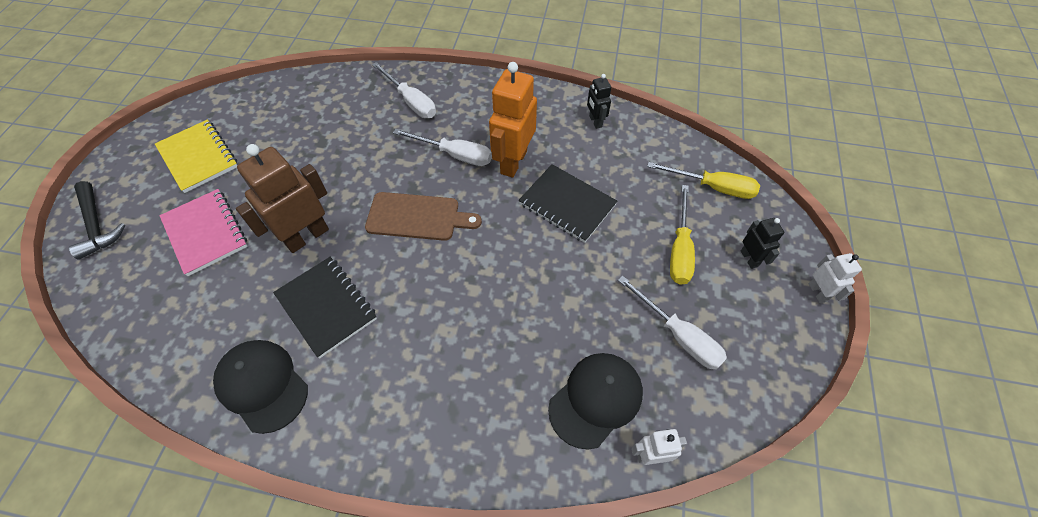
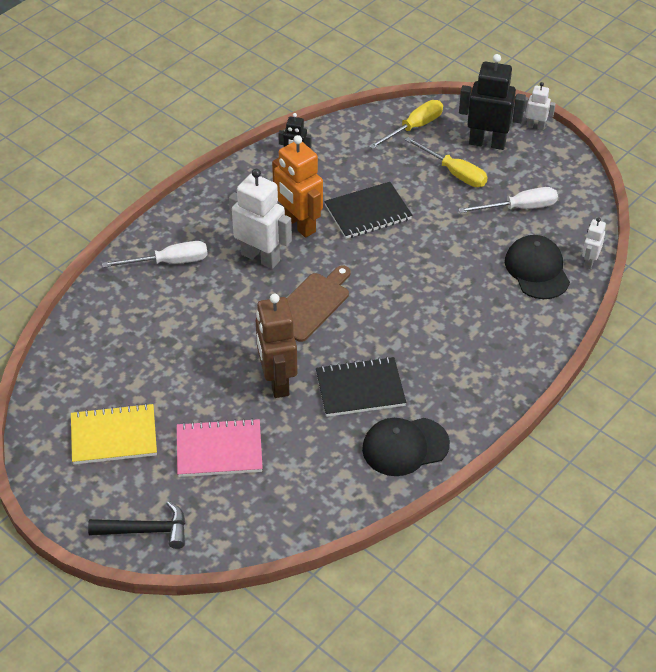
camera: 60 degrees left, 10 degrees down
(454, 155) = (260, 257): white screwdriver -> white robot
(749, 258) = (487, 143): black robot -> black robot, size x1.95

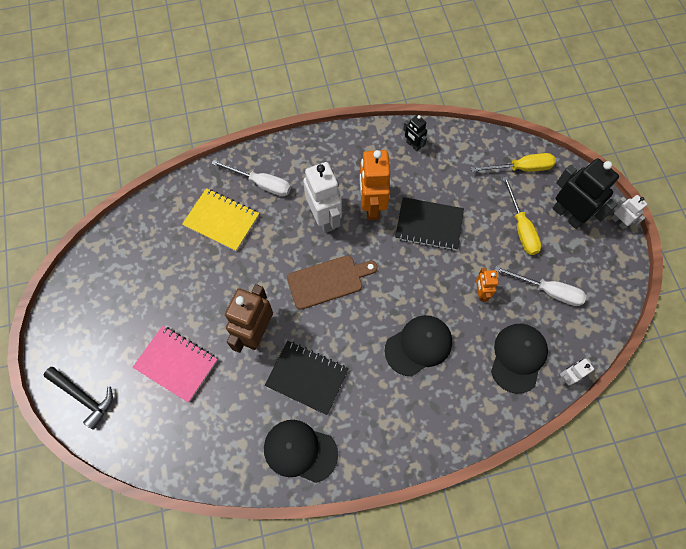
camera: 35 degrees right, 20 degrees up
(114, 436) = (121, 305): yellow notebook -> yellow notebook (222, 220)
(442, 308) = (418, 345): none -> black cap
(461, 239) = (480, 292): none -> orange robot

